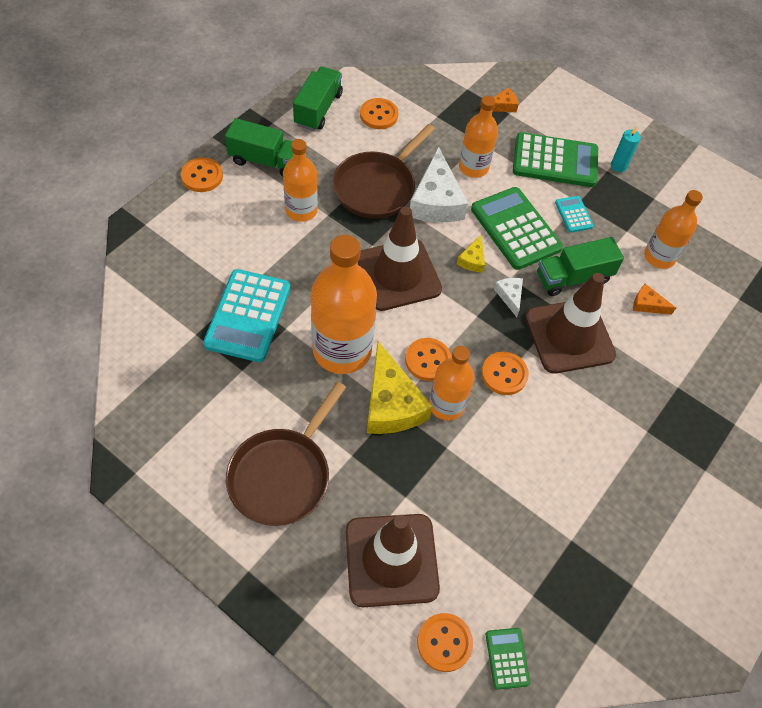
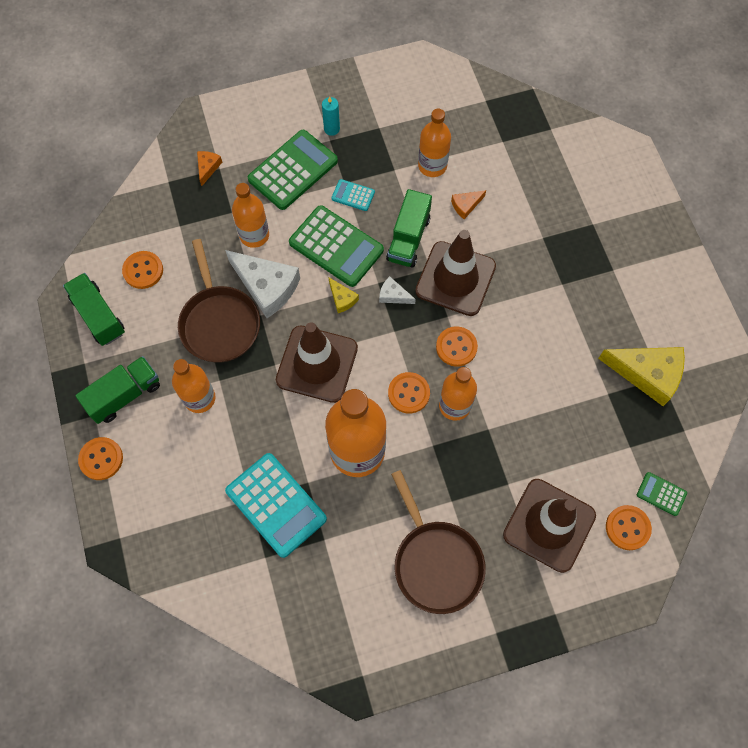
camera: 50 degrees left, 10 degrees up
(391, 403) = (427, 444): yellow cheese -> yellow cheese (647, 374)
(515, 229) = (336, 247): green calculator -> green calculator turned 150 degrees counterclockwise

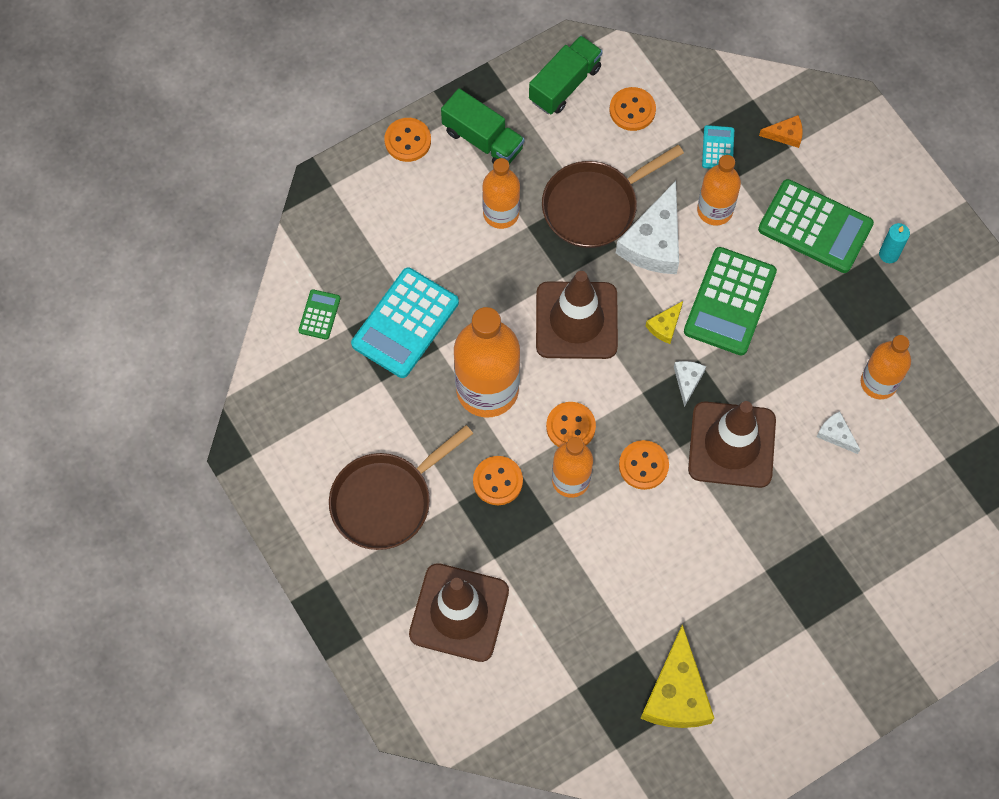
camera: 75 degrees right, 0 degrees up
(353, 195) = (804, 302): turquoise calculator -> turquoise calculator (718, 148)
(408, 238) = (767, 379): green truck -> none
(466, 205) = (836, 434): orange cheese -> white cheese
(627, 528) = (479, 700): orange button -> orange button (497, 481)
(661, 494) = (530, 733): green calculator -> green calculator (319, 315)

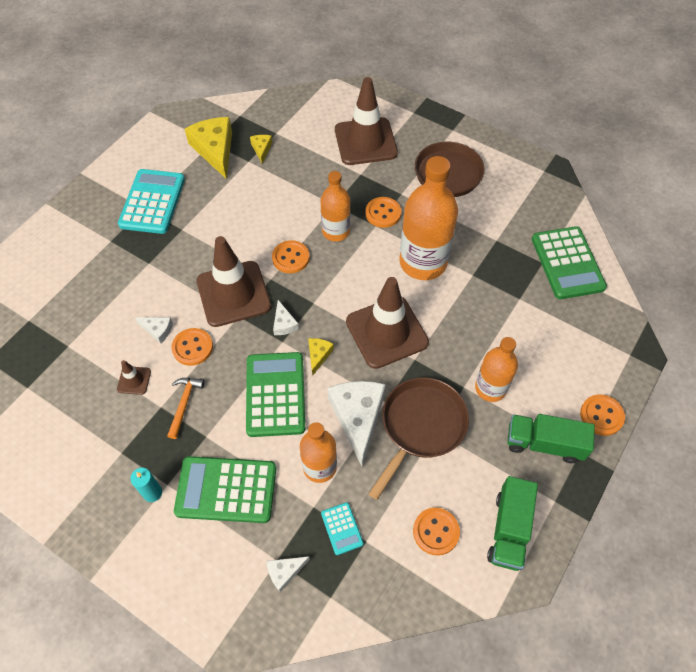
camera: 155 degrees right, 10 degrees down
(319, 315) = (567, 263): green calculator -> green calculator, size x2.11
(405, 323) = (506, 281): turquoise calculator -> turquoise calculator (152, 202)
(570, 427) = (353, 262): orange button -> orange button (192, 347)
(610, 664) = (261, 149): none -> yellow cheese
(785, 135) = (284, 572): orange cheese -> white cheese
(831, 332) = (184, 404): none -> orange hammer
(878, 382) = (134, 380): orange bottle -> brown traffic cone

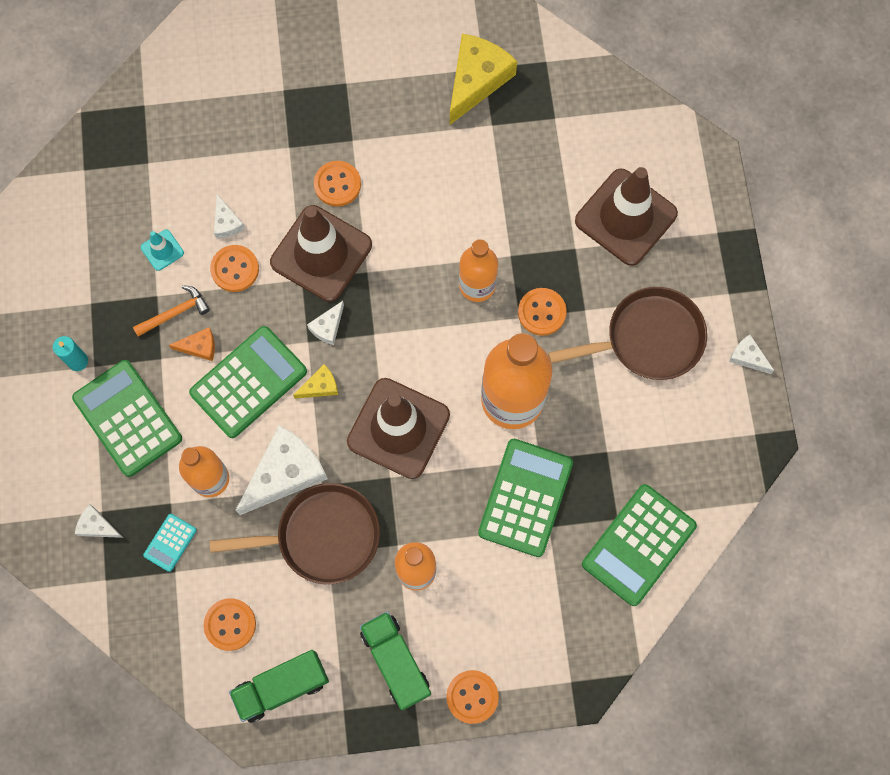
camera: 50 degrees right, 15 degrees up
(134, 380) = (162, 250): brown traffic cone -> turquoise traffic cone
(152, 202) = (360, 84): turquoise calculator -> none
(222, 406) = (199, 347): none -> orange cheese
(261, 149) = (519, 124): yellow cheese -> none
(290, 258) = (407, 269): orange button -> orange button (337, 184)
(491, 297) = (525, 498): none -> green calculator
(496, 145) = (748, 357): none -> white cheese

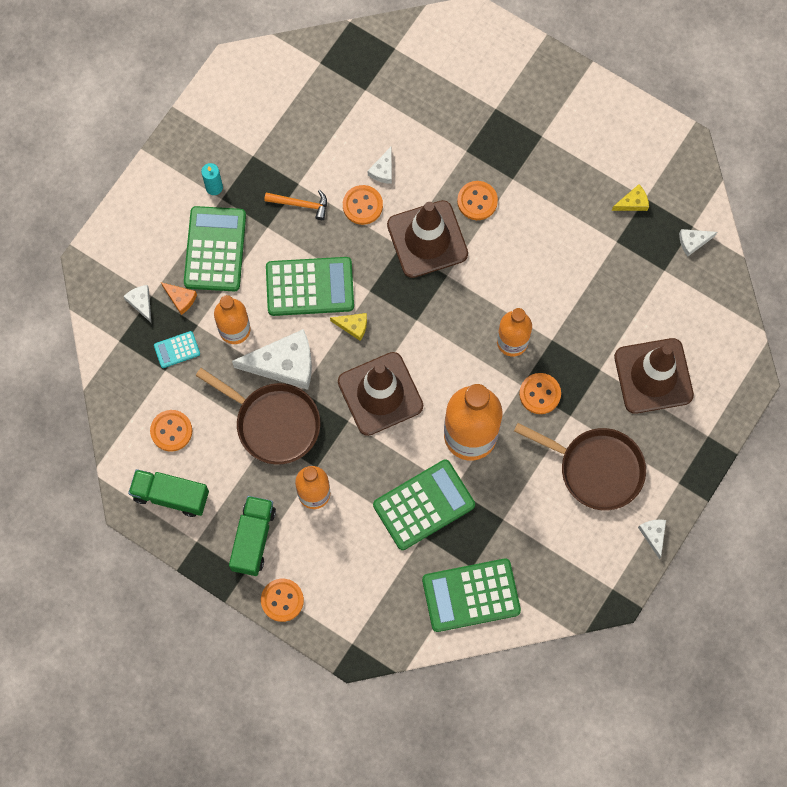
camera: 40 degrees right, 0 degrees up
(162, 250) = (326, 156): turquoise traffic cone -> none
(199, 347) = (297, 239): orange cheese -> orange cheese (180, 299)
(327, 327) = (390, 291): white cheese -> white cheese (693, 242)
(477, 80) = (633, 202): yellow cheese -> yellow cheese, size x0.47

